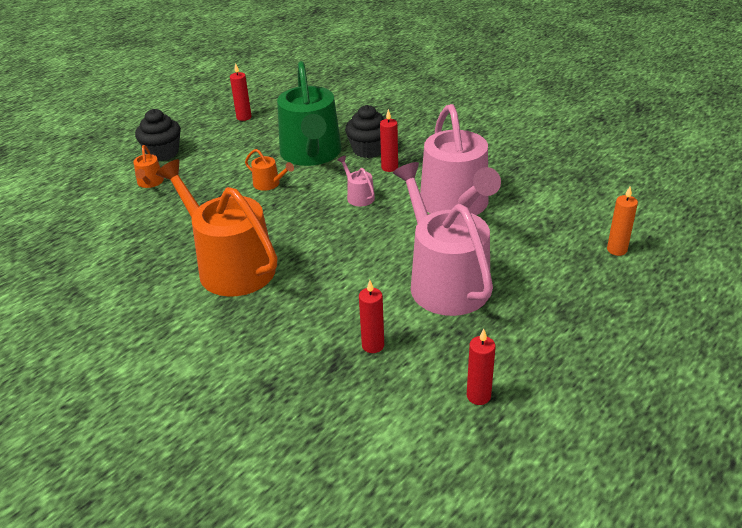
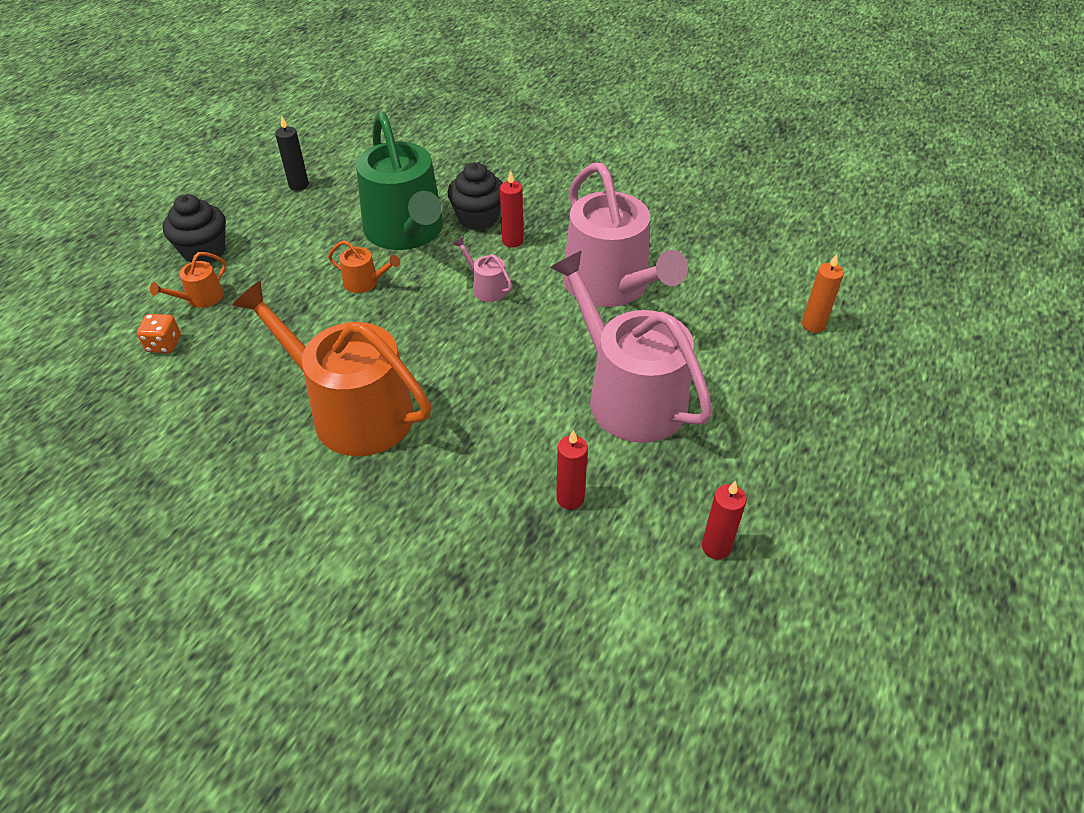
camera: 15 degrees left, 10 degrees up
(114, 208) = (164, 344): none -> orange dice
(150, 182) = (201, 298): orange watering can -> orange watering can turned 60 degrees clockwise
(244, 117) = (299, 185): red candle -> black candle

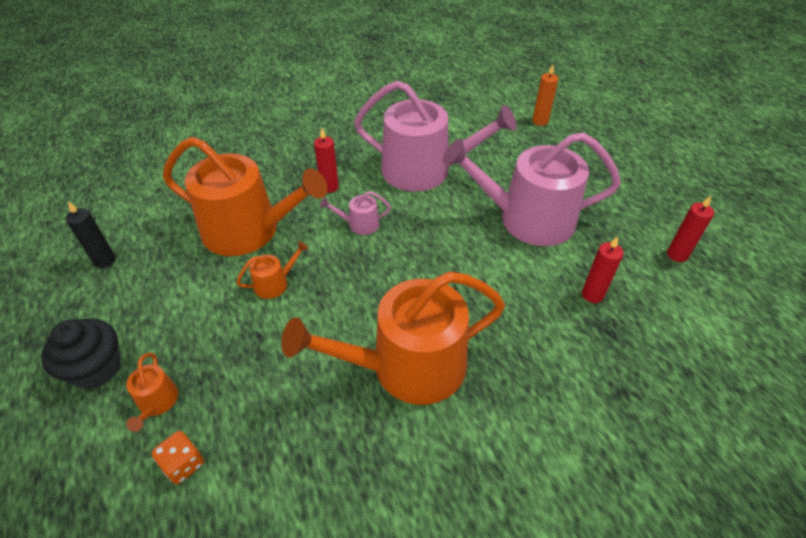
camera: 50 degrees left, 0 degrees up
(407, 231) = (249, 230): green watering can -> orange watering can
(478, 218) = (284, 189): black cupcake -> none

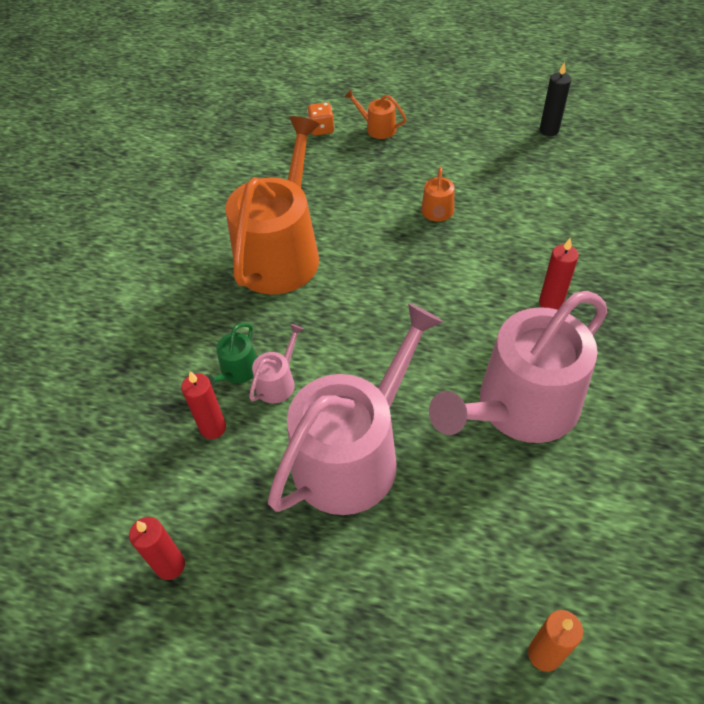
camera: 130 degrees right, 5 degrees up
(96, 368) = (433, 110): black cupcake -> none
(249, 230) = (522, 219): orange watering can -> none
(359, 224) = (468, 300): pink watering can -> pink watering can (278, 382)
(542, 312) = (237, 371): none -> green watering can

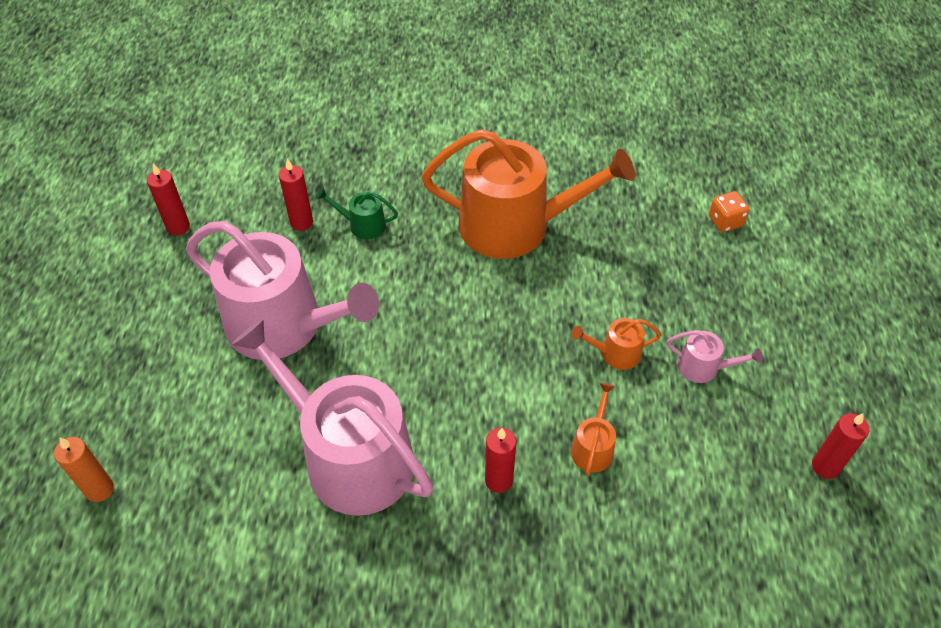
camera: 75 degrees right, 0 degrees up
(278, 382) = (355, 256): pink watering can -> pink watering can (703, 367)
(377, 128) = (749, 274): orange watering can -> orange watering can (593, 447)
(549, 130) = (825, 466): black candle -> red candle

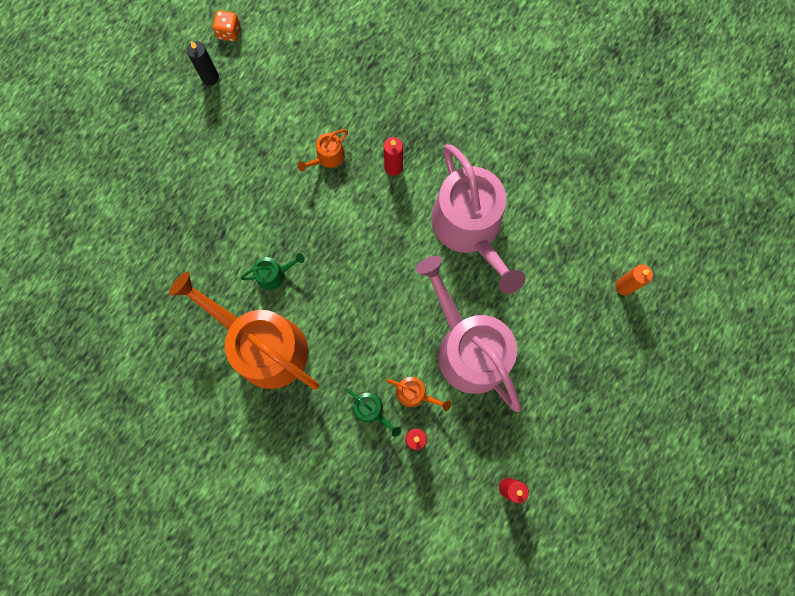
camera: 150 degrees left, 25 degrees up
(556, 291) = (274, 274): none -> green watering can
(615, 353) = (270, 208): orange watering can -> orange watering can (415, 393)
(703, 367) = (225, 169): pink watering can -> none
(725, 221) = (117, 265): orange dice -> orange dice (229, 32)
(825, 466) = (210, 77): red candle -> black candle

